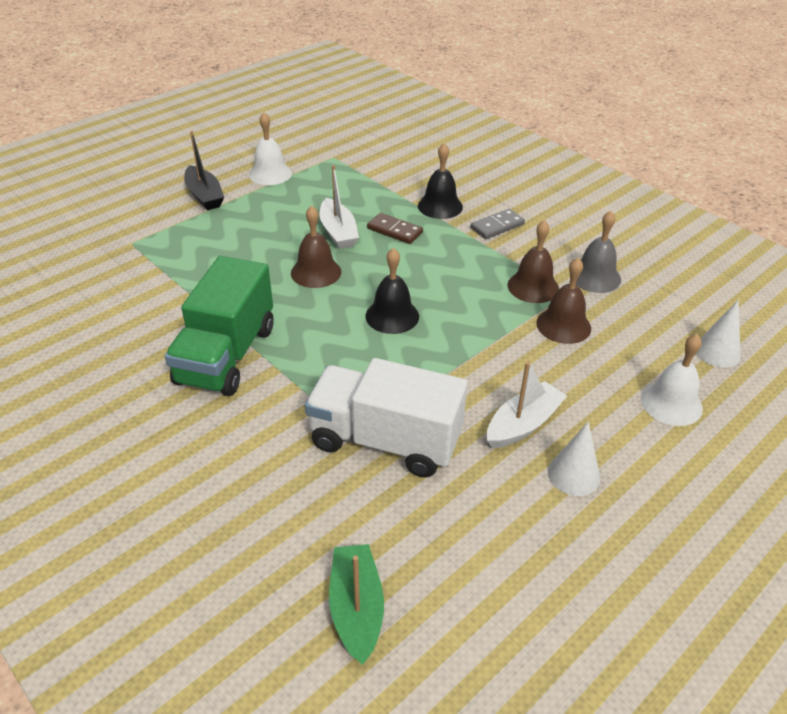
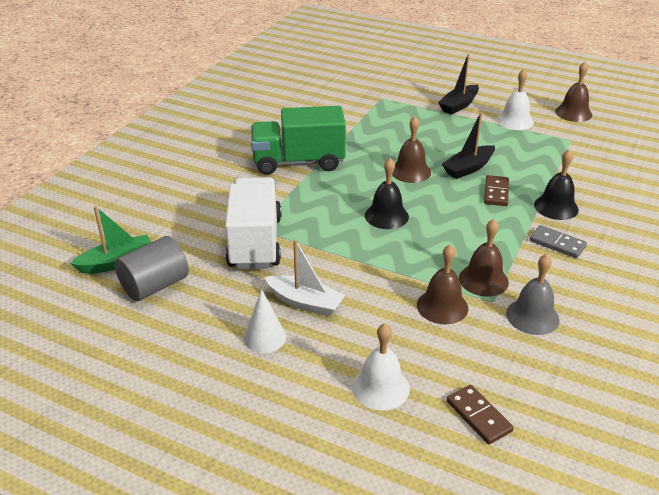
camera: 70 degrees right, 5 degrees down
(285, 138) = (573, 113): none -> brown bell
(338, 232) = (468, 168): white boat -> black boat
(433, 569) = (155, 285): none -> grey cylinder
(717, 352) = (479, 416): white cone -> brown domino

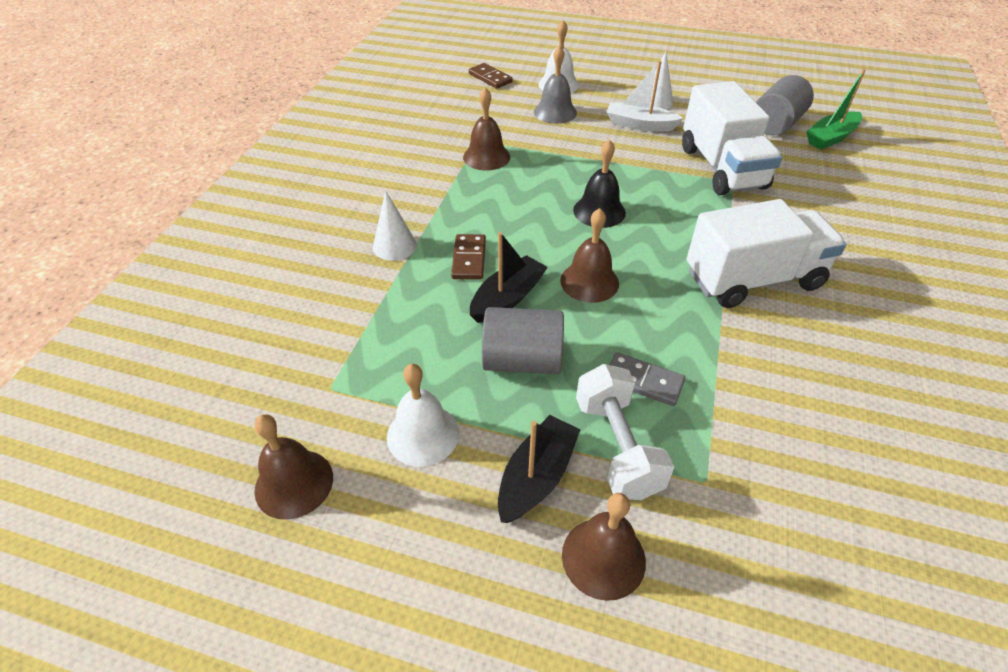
camera: 170 degrees right, 10 degrees up
(298, 162) = (753, 279): green truck -> white truck
(418, 110) = (617, 446): none -> white dumbbell
(442, 306) = (522, 133): brown bell -> brown bell (603, 557)
(461, 140) = (522, 360): none -> grey cylinder
(532, 316) = (445, 134): grey bell -> grey bell (555, 112)
(556, 207) = (394, 246): black bell -> white cone
(557, 244) = (406, 199): grey domino -> grey domino (643, 381)

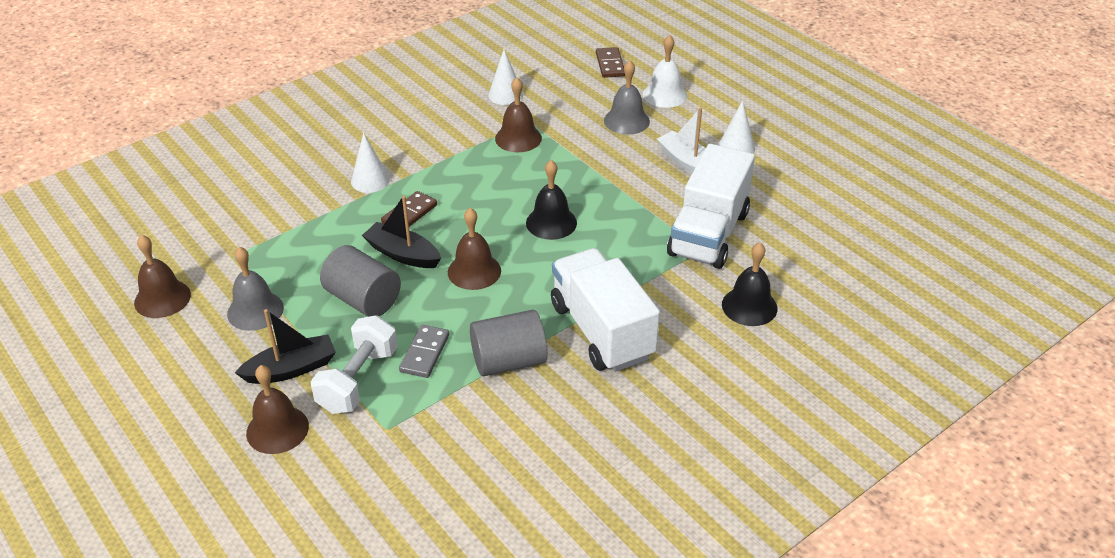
camera: 35 degrees right, 5 degrees down
(423, 434) = (255, 310): white bell -> grey bell
(433, 128) = (505, 95): none -> white cone
(507, 298) = (403, 254): black boat -> black boat turned 135 degrees counterclockwise
(643, 381) = (425, 353): grey domino -> grey domino turned 45 degrees clockwise
(753, 279) = (601, 331): white truck -> white truck turned 135 degrees counterclockwise
(776, 124) = (824, 217): grey cylinder -> grey cylinder (509, 361)
(820, 207) = (749, 306): none -> black bell
(831, 138) = (862, 253): green boat -> none

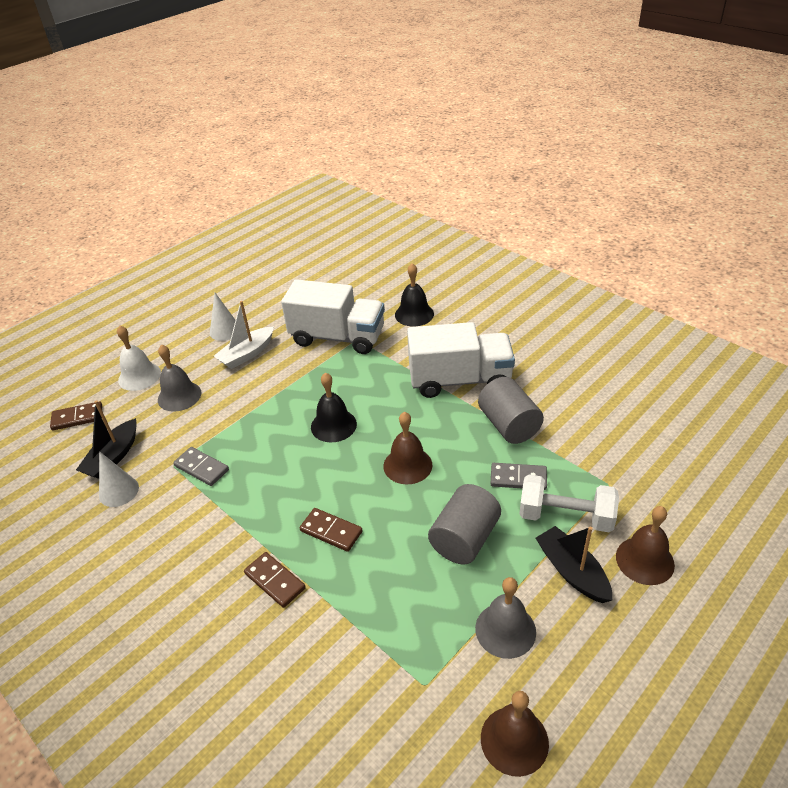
camera: 95 degrees left, 0 degrees up
(370, 180) = (275, 581): white cone -> brown domino
(403, 254) = (394, 522): black boat -> black boat (113, 457)
(518, 138) = (201, 468): brown bell -> grey domino
(601, 331) = (460, 380): white truck -> white truck turned 150 degrees counterclockwise

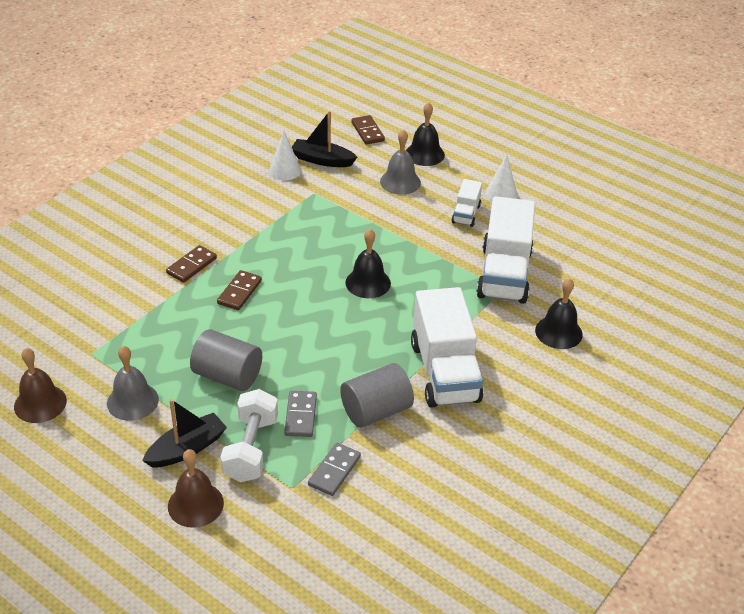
camera: 80 degrees right, 0 degrees up
(139, 376) = (424, 154): white bell -> black bell
(201, 468) = (311, 209): grey domino -> grey domino (334, 471)
(247, 354) = (466, 214): white boat -> white truck
(407, 465) = (316, 336): brown bell -> none

